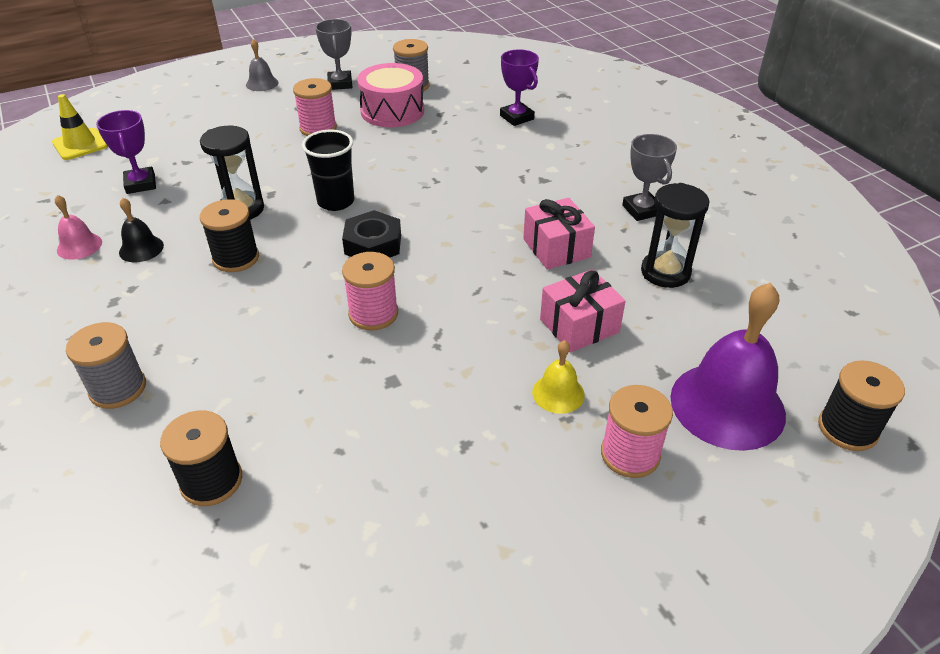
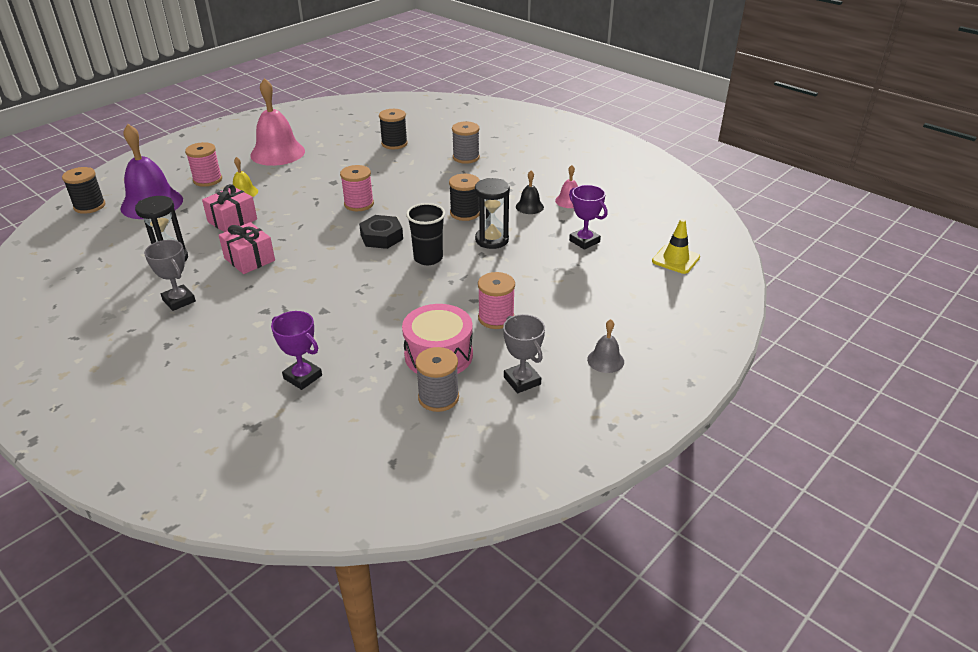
camera: 160 degrees right, 5 degrees down
(474, 520) = (277, 153): none -> pink bell

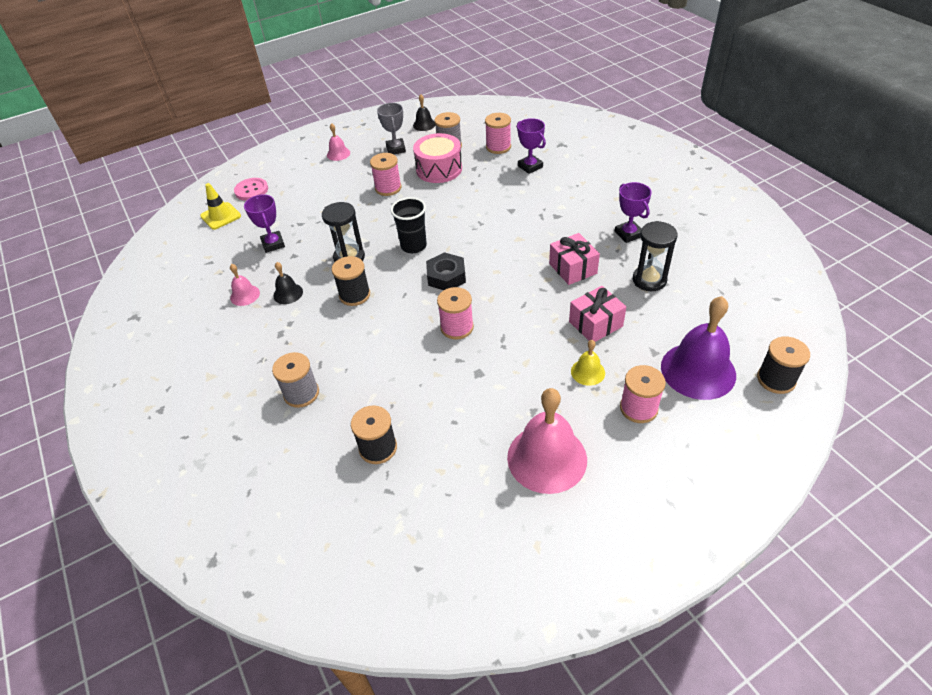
camera: 160 degrees left, 10 degrees up
(179, 300) = (628, 234): grey trophy -> purple trophy
(358, 407) = (498, 147): none -> pink spool
(501, 438) = (424, 124): none -> black bell
(605, 360) = (338, 154): grey bell -> pink bell
(674, 292) = (251, 190): none -> pink button

